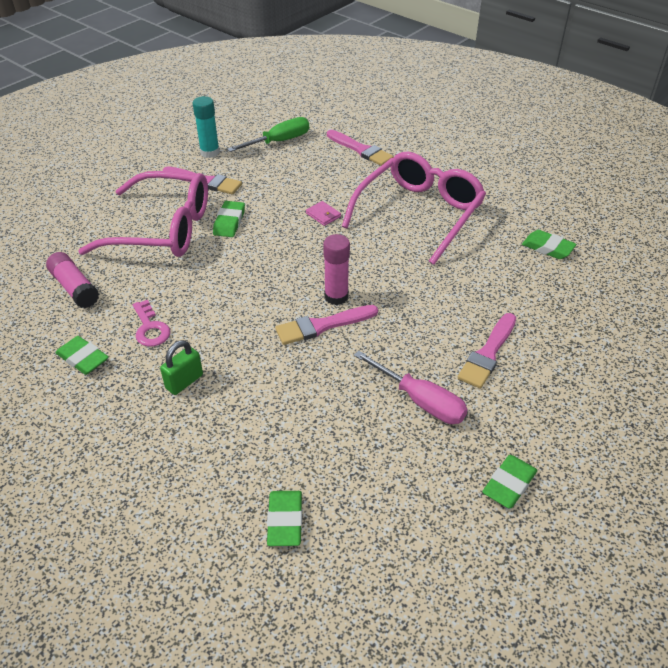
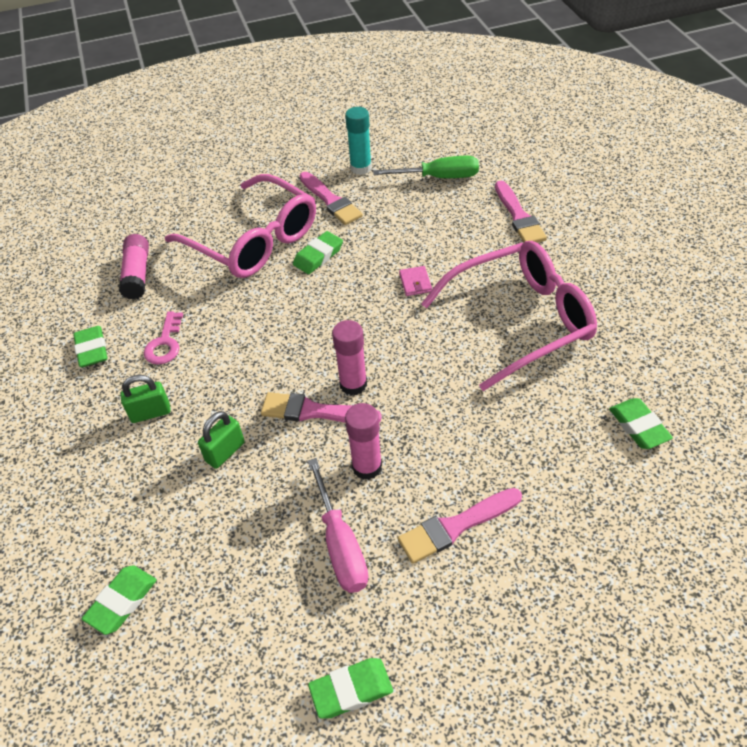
camera: 35 degrees right, 5 degrees up
(276, 381) = (225, 452): none -> green padlock
(394, 344) = (367, 467): none -> pink glue stick

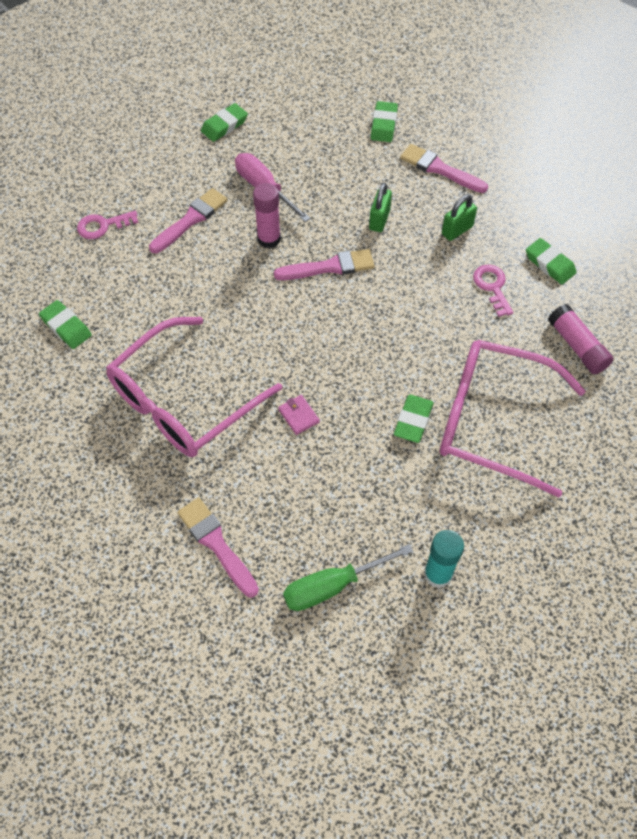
camera: 155 degrees right, 10 degrees up
(331, 201) = (444, 505): pink brush -> pink brush (439, 169)
(353, 384) = (309, 297): pink glue stick -> none
(579, 555) = (102, 226): none -> pink key

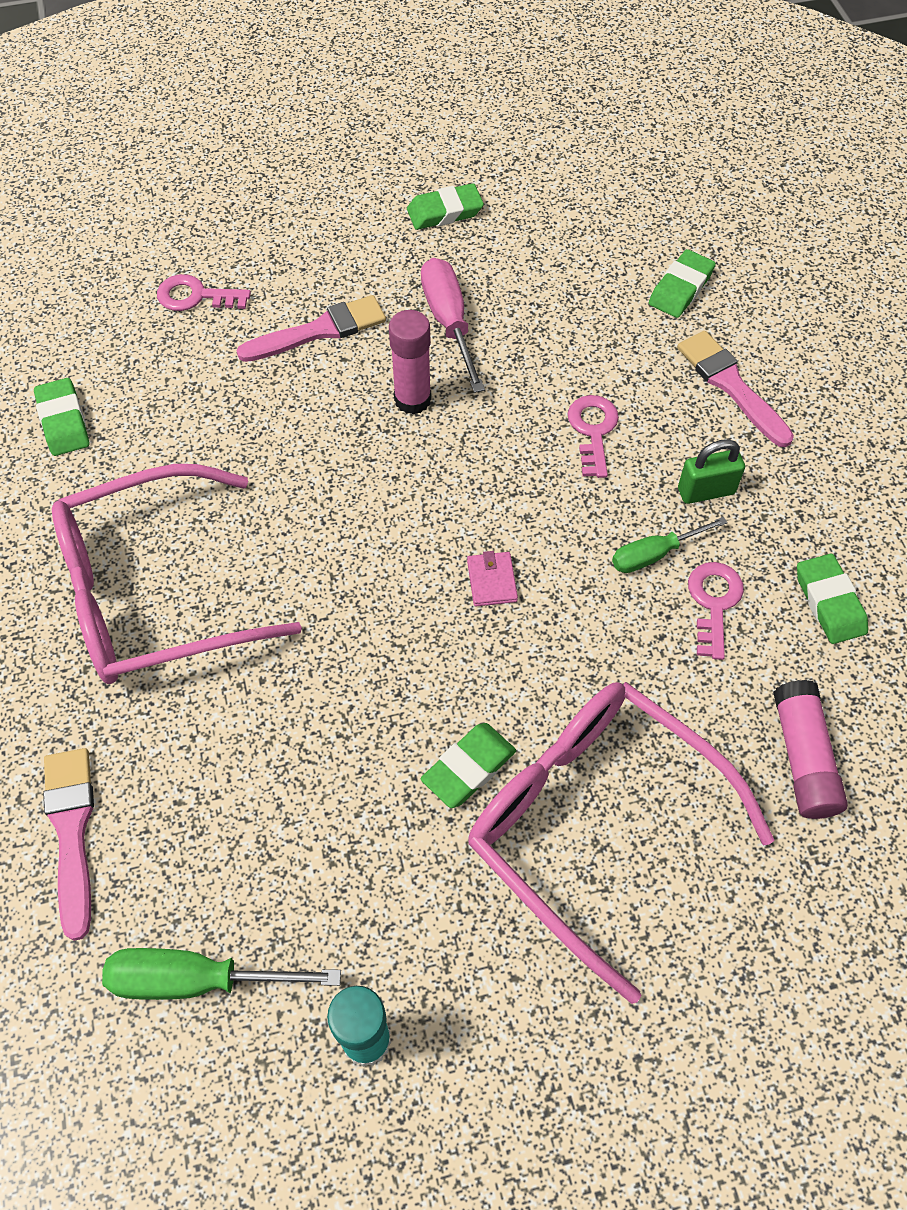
camera: 25 degrees right, 0 degrees up
(298, 416) = (302, 685): pink wallet -> pink wallet (492, 581)
(329, 267) = (477, 474): pink brush -> none
(379, 220) = (593, 431): green padlock -> pink key
(448, 273) = (655, 554): none -> green screwdriver

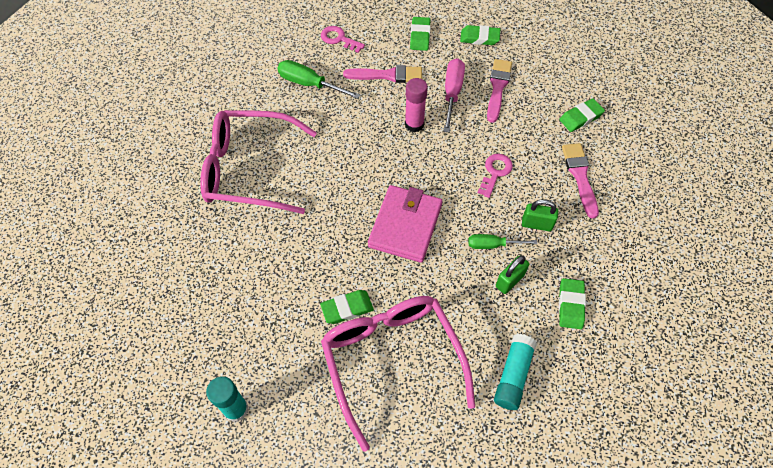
camera: 25 degrees right, 0 degrees up
(63, 421) = (250, 76): green eraser -> green eraser (420, 36)
(72, 831) = (161, 260): pink brush -> pink brush (498, 87)
(198, 980) = (179, 349): green screwdriver -> green screwdriver (310, 84)
(492, 581) = (405, 226): pink wallet -> pink wallet, size x2.46
(713, 603) = (509, 281): pink key -> green padlock
(803, 757) = (513, 375): pink glue stick -> turquoise glue stick

